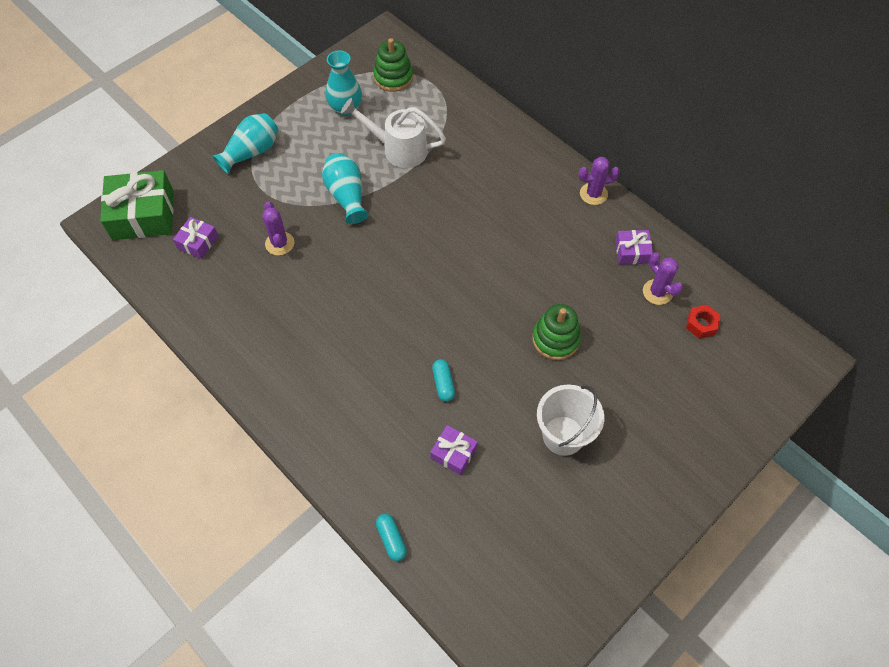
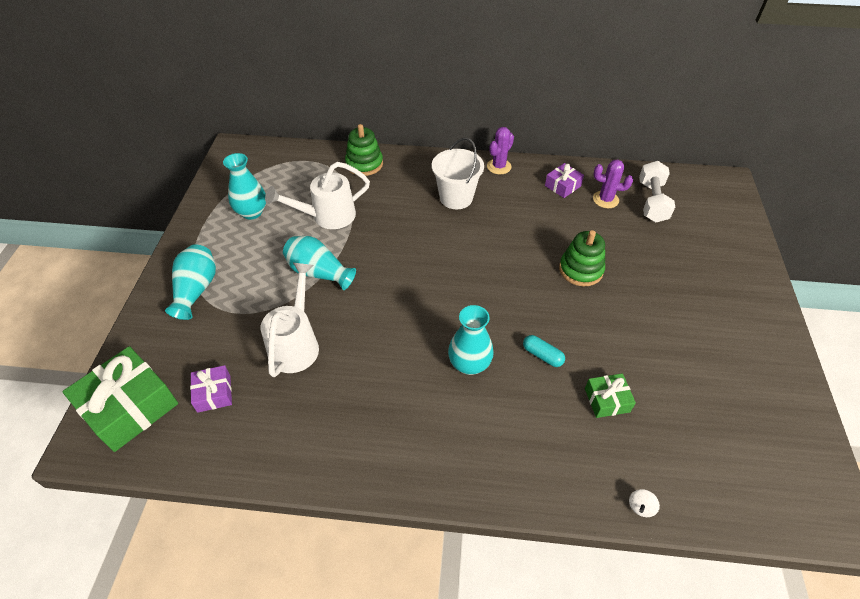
camera: 40 degrees left, 10 degrees down
(279, 243) = (296, 343): purple cactus -> white watering can
(382, 349) = (469, 364): none -> turquoise vase
(391, 539) = (640, 507): turquoise capsule -> white spinning top
(393, 77) = (271, 172): green stacking toy -> green stacking toy (364, 164)
(453, 453) = (607, 400): purple gift -> green gift
(563, 435) = (659, 329): white bucket -> white bucket (456, 198)
(701, 324) = (652, 202): red nut -> white dumbbell

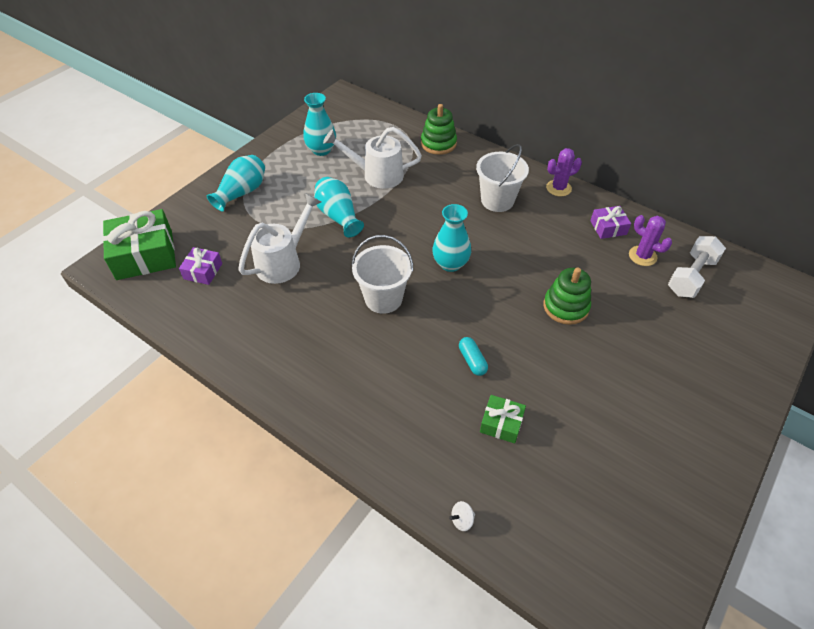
camera: 30 degrees right, 0 degrees up
(422, 335) = (383, 298): none -> white bucket
(469, 364) = (404, 338): turquoise vase -> turquoise vase (450, 264)

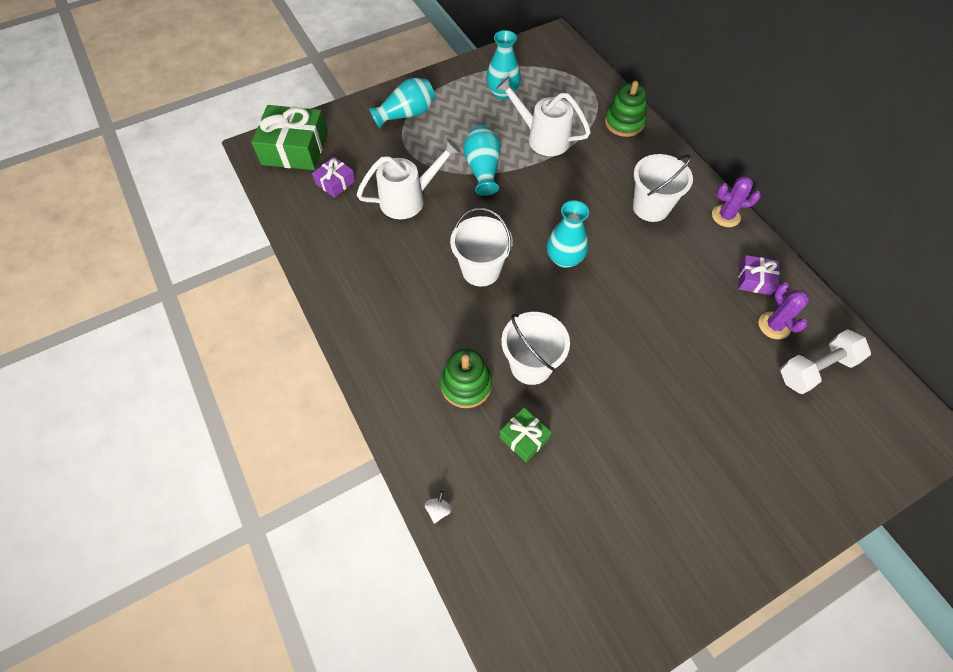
camera: 25 degrees right, 10 degrees up
(462, 520) = (438, 510): white spinning top -> white spinning top turned 105 degrees clockwise
(472, 360) = (531, 365): turquoise capsule -> white bucket
(566, 307) = (656, 348): green stacking toy -> green stacking toy (466, 385)

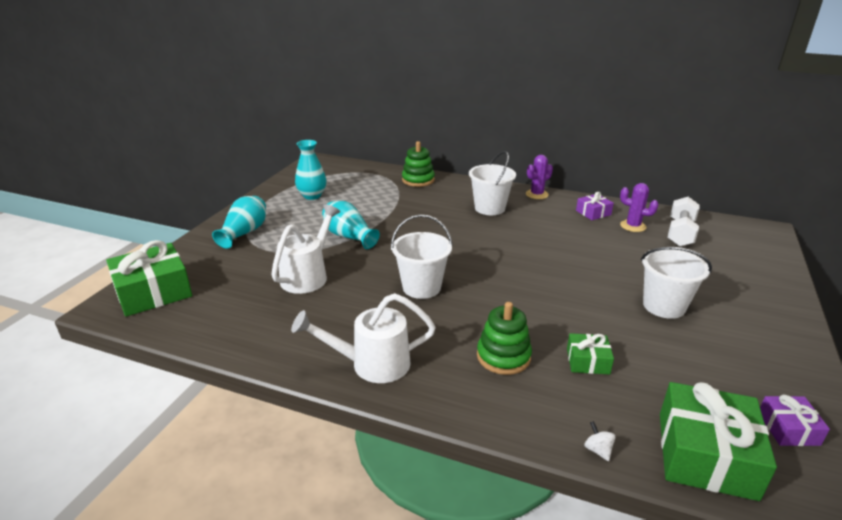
camera: 40 degrees left, 30 degrees down
(335, 182) = (224, 295): purple gift -> purple gift (788, 428)
(507, 577) = (706, 454): none -> green gift
(531, 365) = (532, 319): white bucket -> white bucket (664, 306)
(542, 138) = (372, 205): white watering can -> white watering can (372, 364)
(564, 258) = (472, 254): turquoise vase -> none

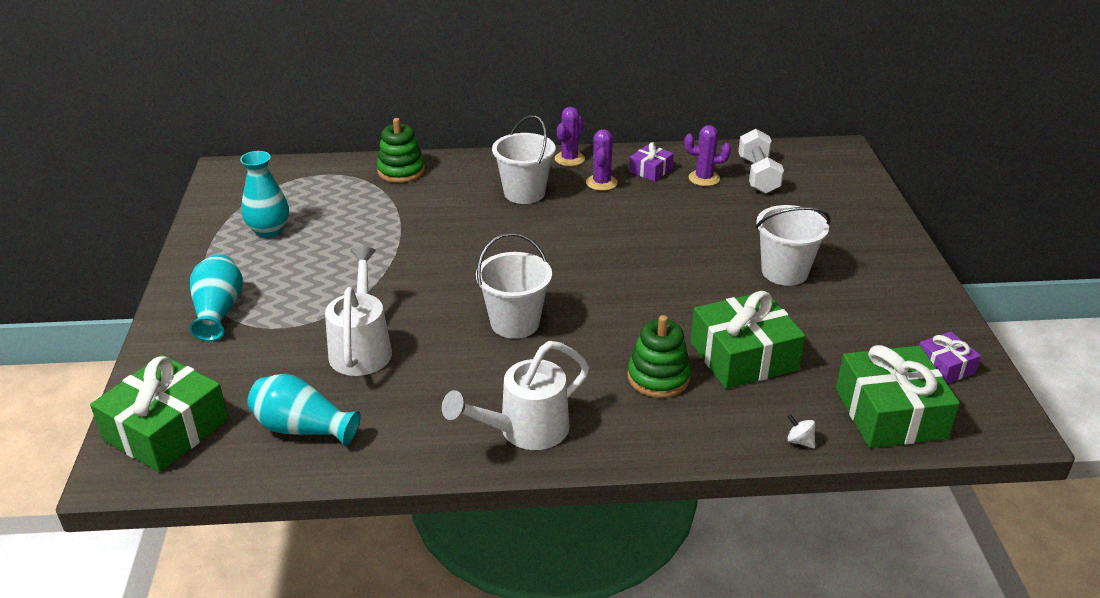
camera: 25 degrees left, 5 degrees up
(349, 236) = (371, 279): turquoise vase -> turquoise vase (302, 428)
(550, 213) = (601, 183): none -> purple cactus
(587, 361) = (743, 356): green gift -> green gift, size x1.95

